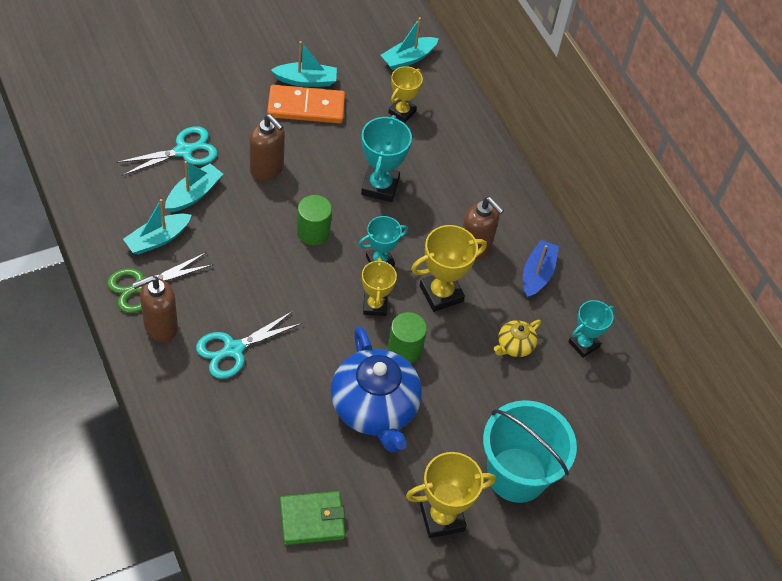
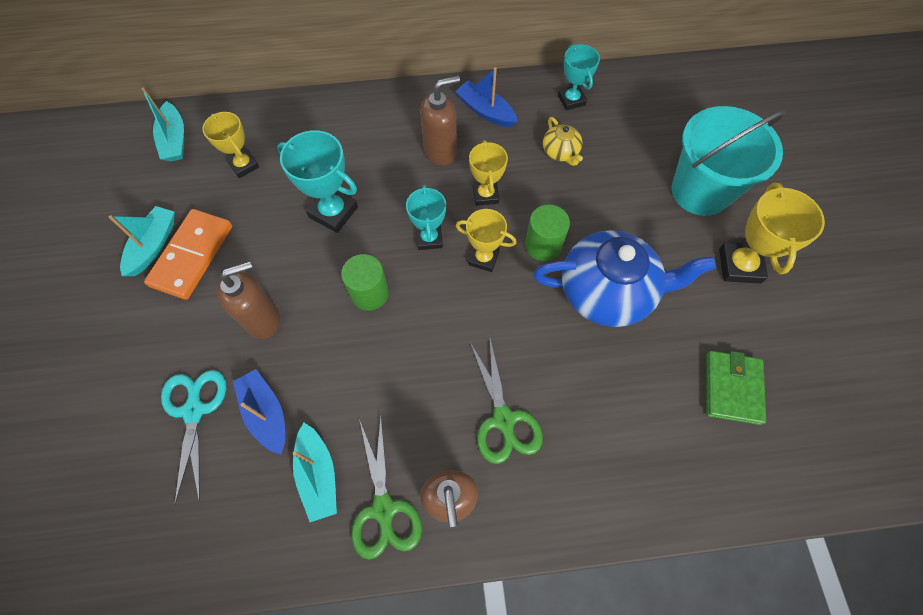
camera: 65 degrees left, 10 degrees up
(194, 194) = (266, 414): turquoise boat -> blue boat
(232, 350) = (504, 420): turquoise scissors -> green scissors
(441, 294) = (485, 195): yellow trophy -> yellow trophy, size x0.66

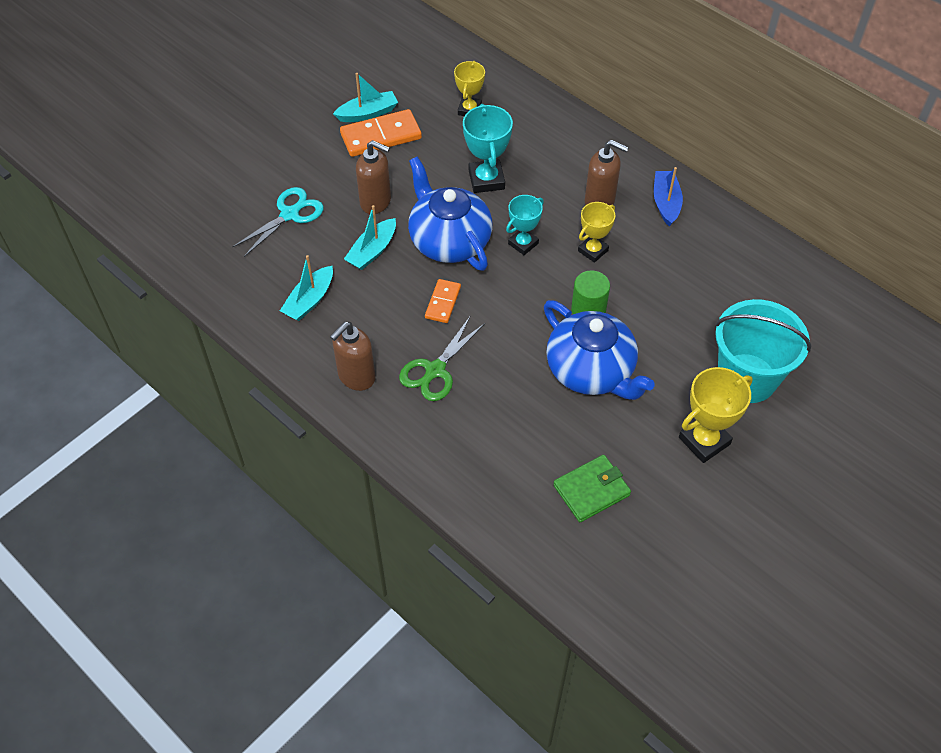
camera: 50 degrees right, 10 degrees down
(175, 140) = (449, 63): turquoise boat -> turquoise boat (372, 251)
(266, 414) = (321, 249): blue boat -> none
(369, 293) = (449, 241): green cylinder -> blue teapot
(384, 510) = (319, 347): green scissors -> none
(433, 352) = (442, 302): none -> orange domino
(483, 258) = (540, 283): yellow trophy -> none
(560, 152) = (681, 270): yellow teapot -> none
(571, 100) = (739, 246): turquoise trophy -> none

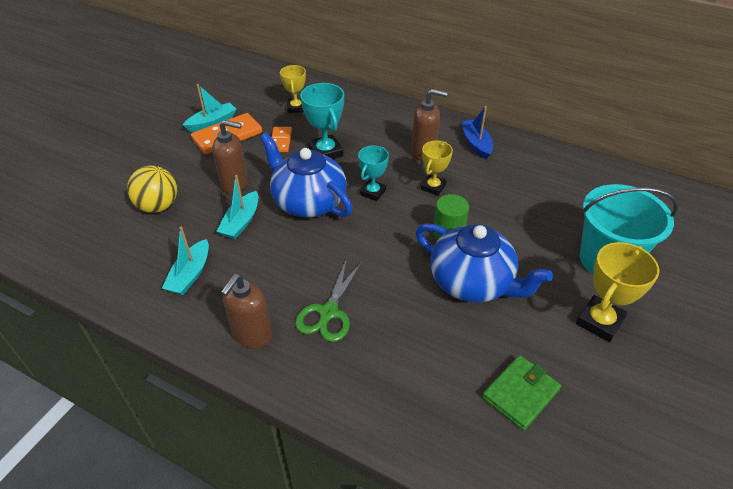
camera: 15 degrees left, 10 degrees down
(290, 214) = (158, 206): turquoise scissors -> yellow ball
(442, 302) = (317, 252): orange domino -> orange domino (280, 141)

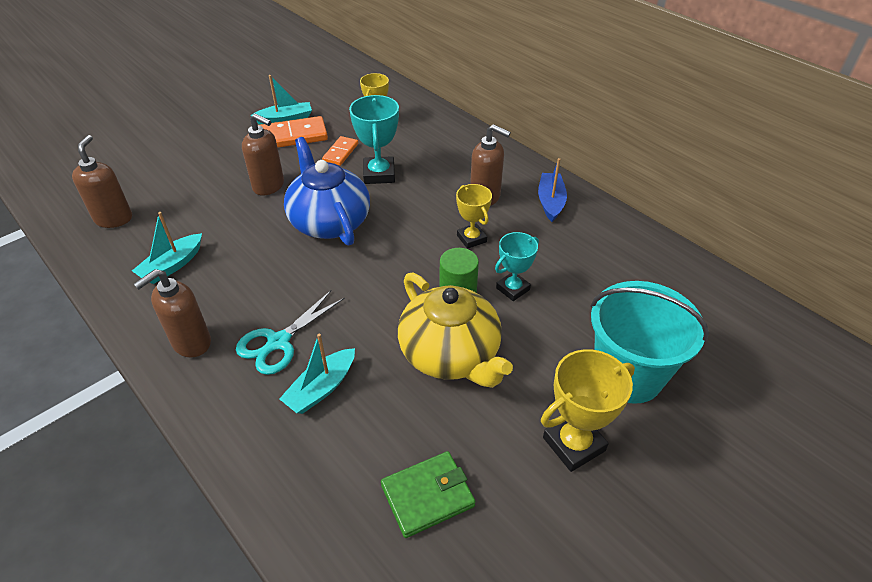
camera: 20 degrees right, 0 degrees up
(105, 247) = (114, 219): none -> brown soap dispenser
(158, 206) = (184, 191): yellow ball -> none
(241, 222) = (251, 226): turquoise boat -> turquoise boat (321, 388)
(328, 313) = (278, 343): green scissors -> turquoise scissors
(373, 192) = (402, 228): turquoise trophy -> turquoise trophy (512, 289)
(433, 187) = (471, 238): yellow trophy -> yellow trophy turned 75 degrees counterclockwise
(472, 282) = (451, 354): blue teapot -> yellow teapot

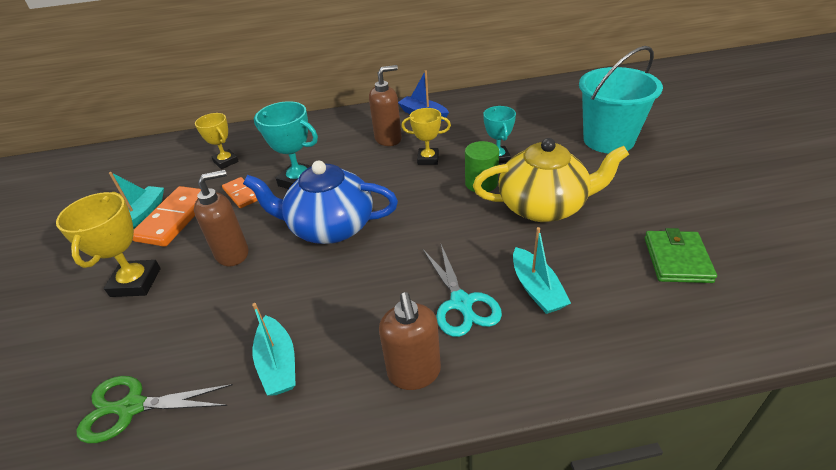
camera: 55 degrees left, 5 degrees down
(114, 219) = (130, 407): brown soap dispenser -> green scissors
(573, 444) = (656, 179): yellow trophy -> yellow trophy (135, 282)

